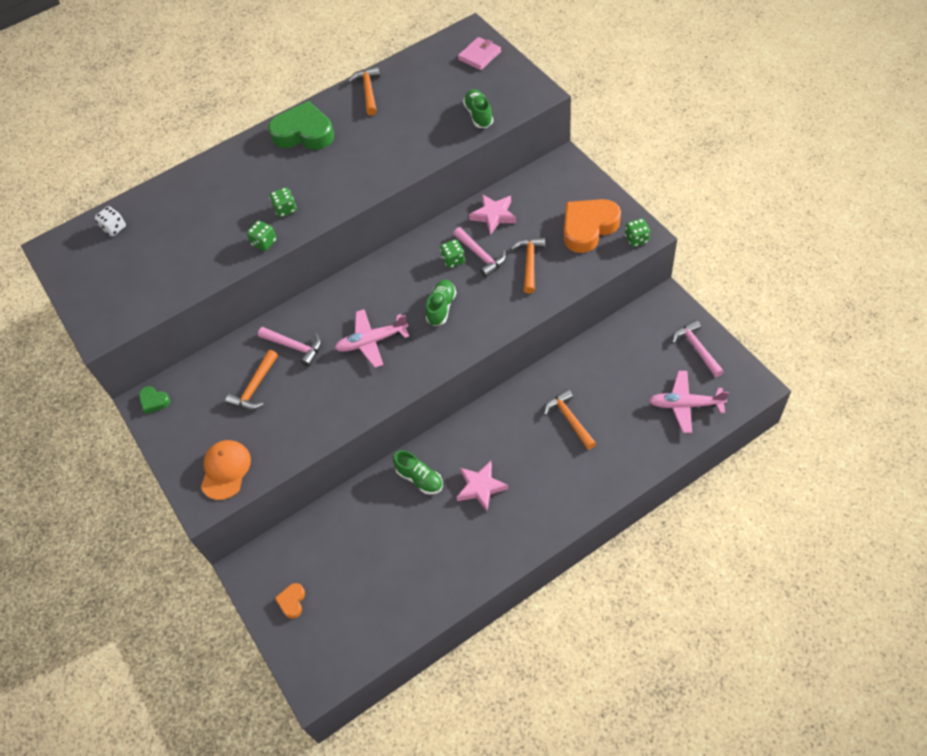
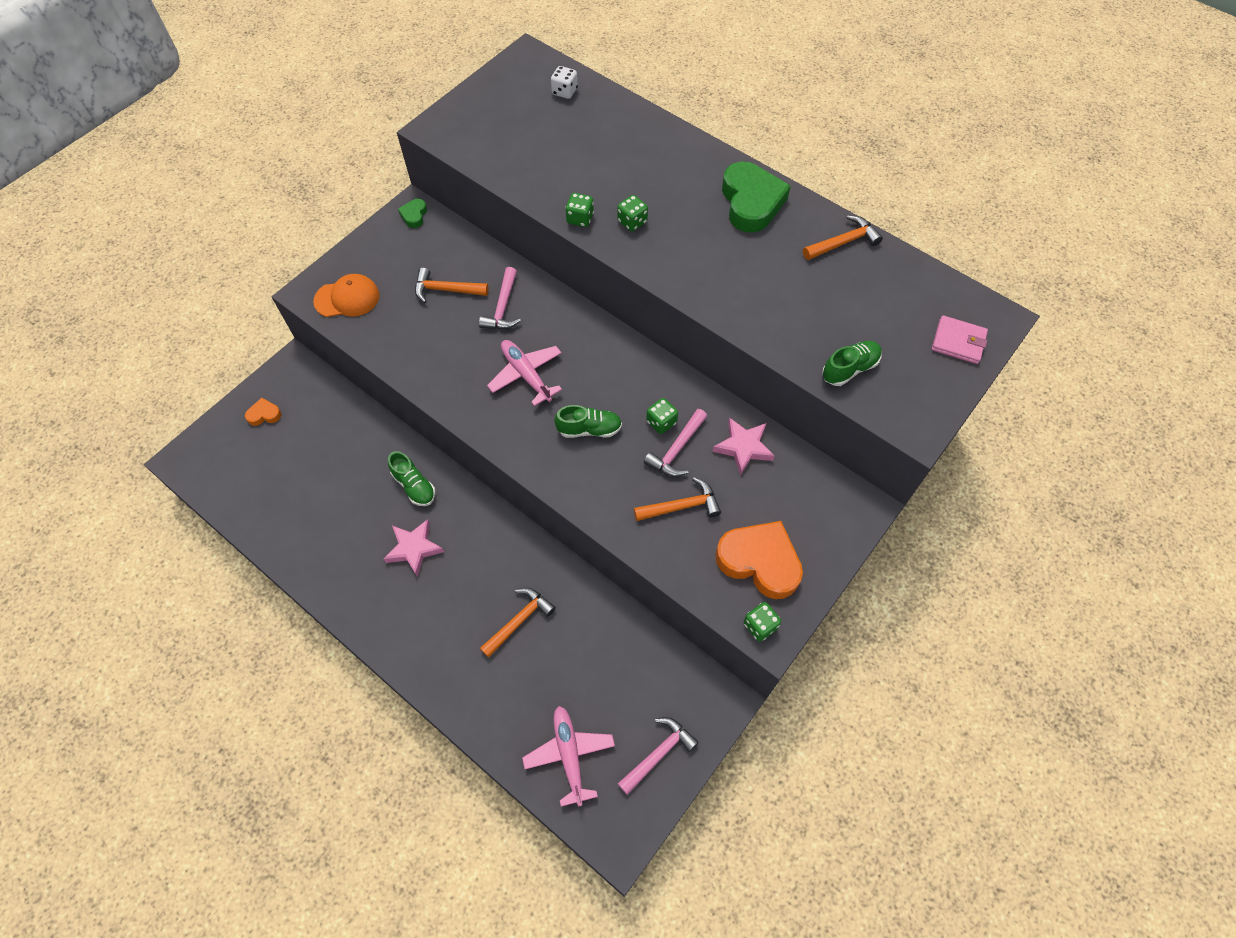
camera: 65 degrees right, 5 degrees up
(420, 478) = (414, 486): green shoe -> green shoe turned 60 degrees counterclockwise

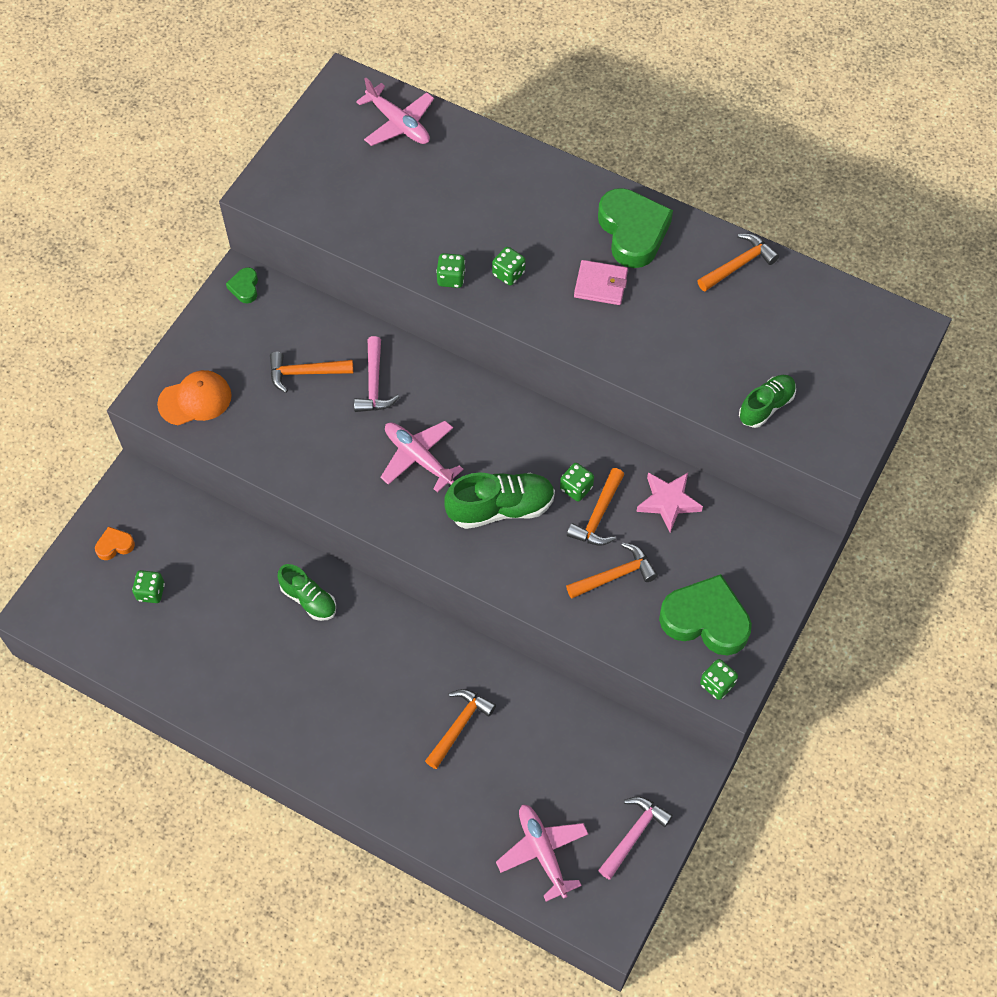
camera: 10 degrees left, 0 degrees up
(283, 458) = (151, 592): none -> green dice
(414, 548) = (326, 668): pink star -> none
(564, 92) = (399, 124): white dice -> pink plane
(589, 429) = (500, 508): green shoe -> green shoe, size x1.55
(676, 450) = (598, 516): pink hammer -> orange hammer
(759, 561) = (705, 620): orange heart -> green heart
(958, 342) = (872, 360): pink wallet -> pink wallet (600, 285)

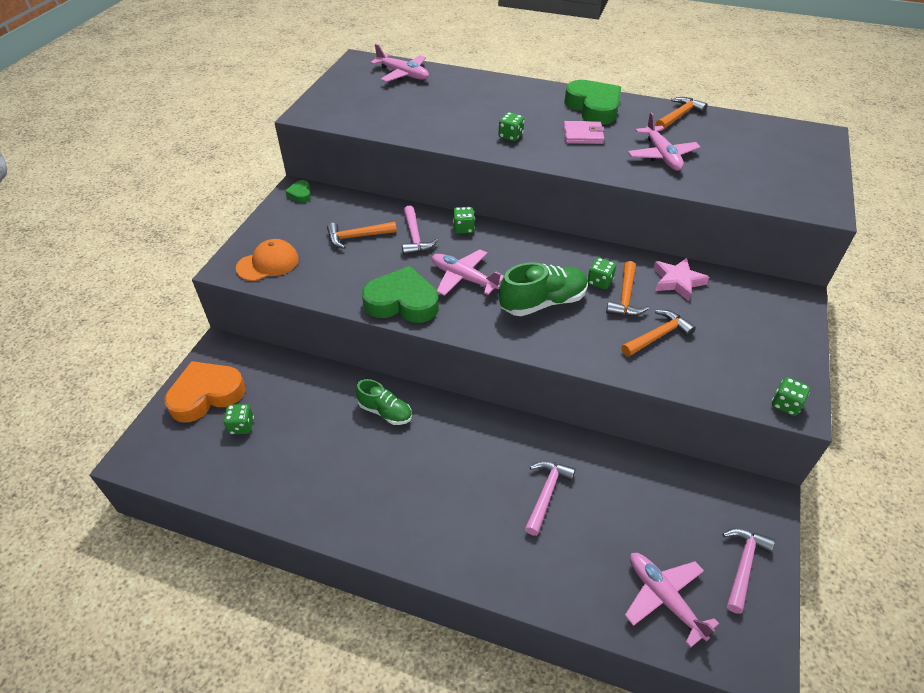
camera: 10 degrees left, 15 degrees down
(115, 545) = (206, 395): orange heart -> orange heart, size x2.19
(451, 278) = (467, 143): green dice -> green dice (463, 228)
(459, 725) = (546, 493): orange hammer -> pink hammer
(686, 338) = (662, 155): none -> pink plane
(705, 620) = (749, 357): green heart -> green heart (402, 302)
(766, 406) = (746, 186): green shoe -> none

